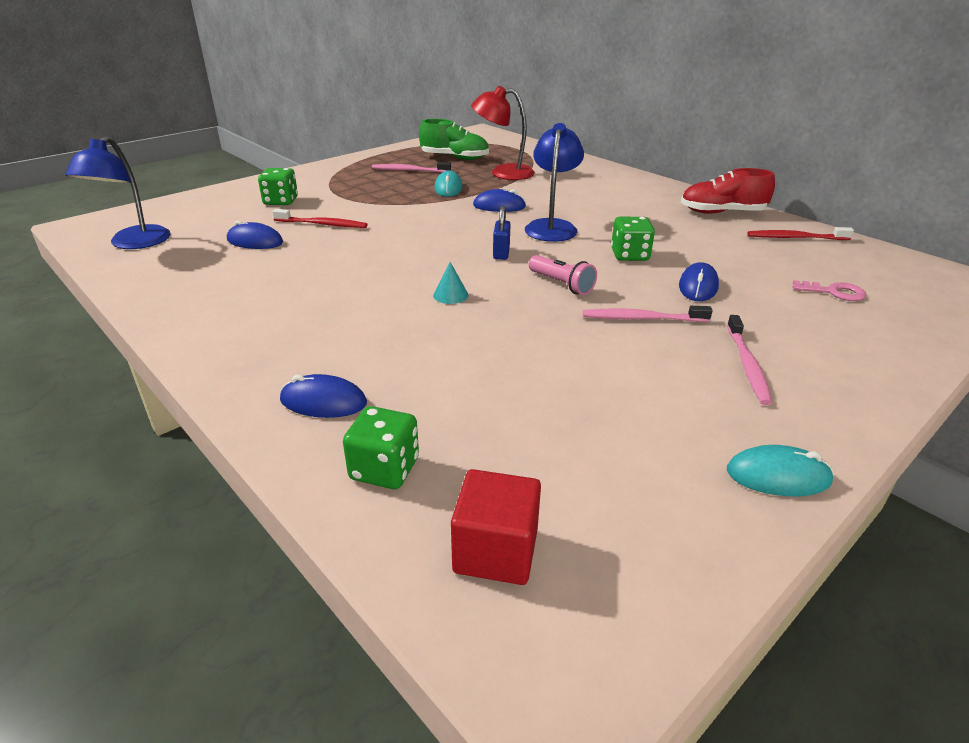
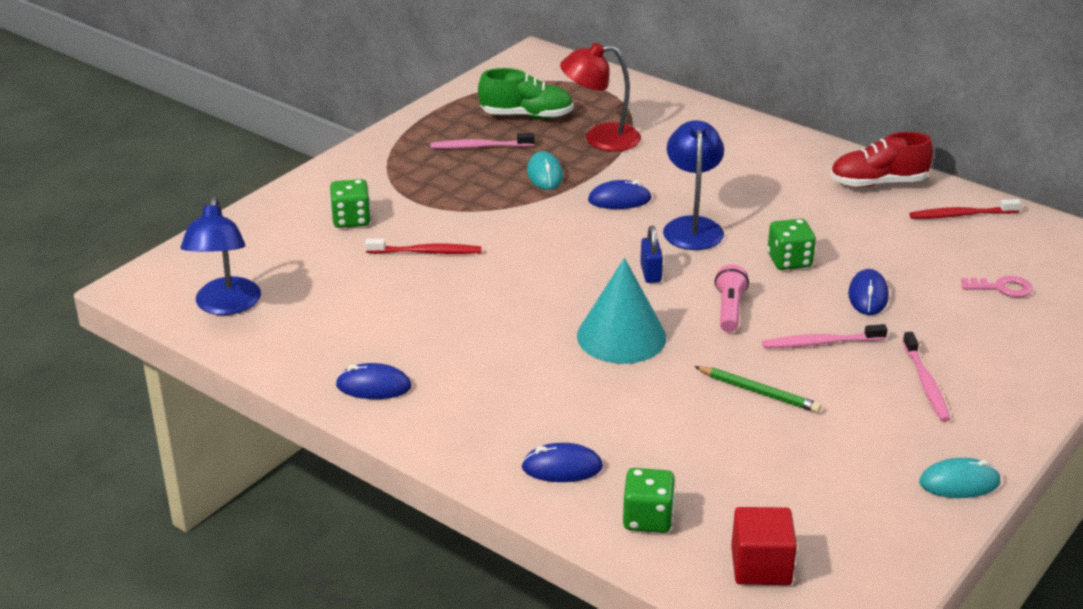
camera: 10 degrees left, 0 degrees up
(255, 241) = (365, 287): blue mouse -> blue mouse (373, 386)
(450, 295) = (621, 336): turquoise cone -> turquoise cone, size x2.41
(561, 284) = (729, 309): pink flashlight -> pink flashlight turned 120 degrees counterclockwise
(565, 354) = (759, 392): none -> green pencil

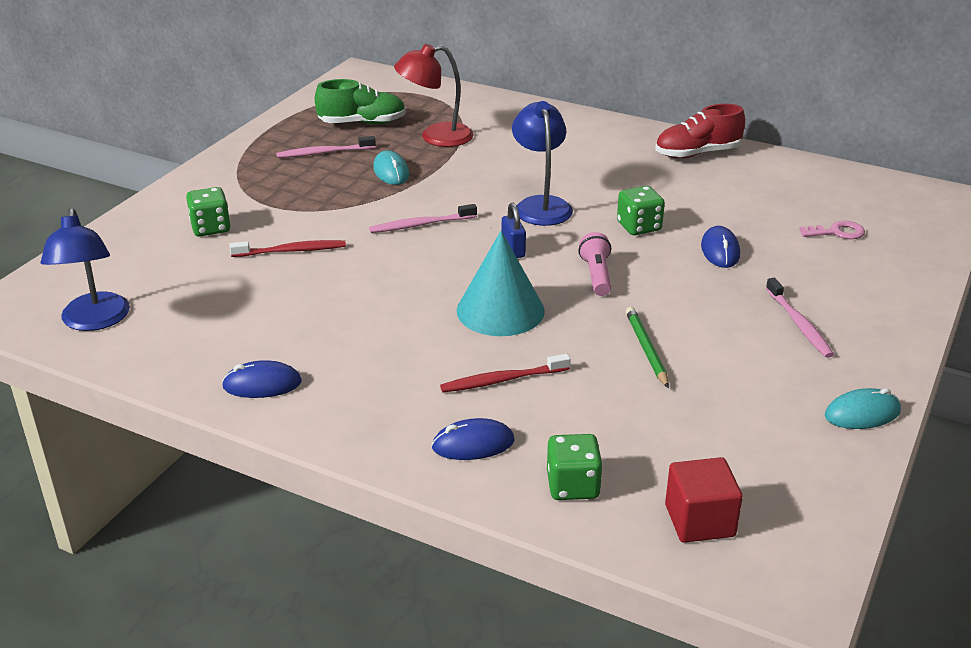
camera: 10 degrees left, 0 degrees up
(619, 200) = (467, 187): blue mouse -> none
(759, 392) = (646, 349): green pencil -> green pencil turned 120 degrees counterclockwise
(820, 343) = (690, 297): pink toothbrush -> pink toothbrush (420, 225)
(961, 215) = (779, 174): red toothbrush -> red toothbrush (502, 380)

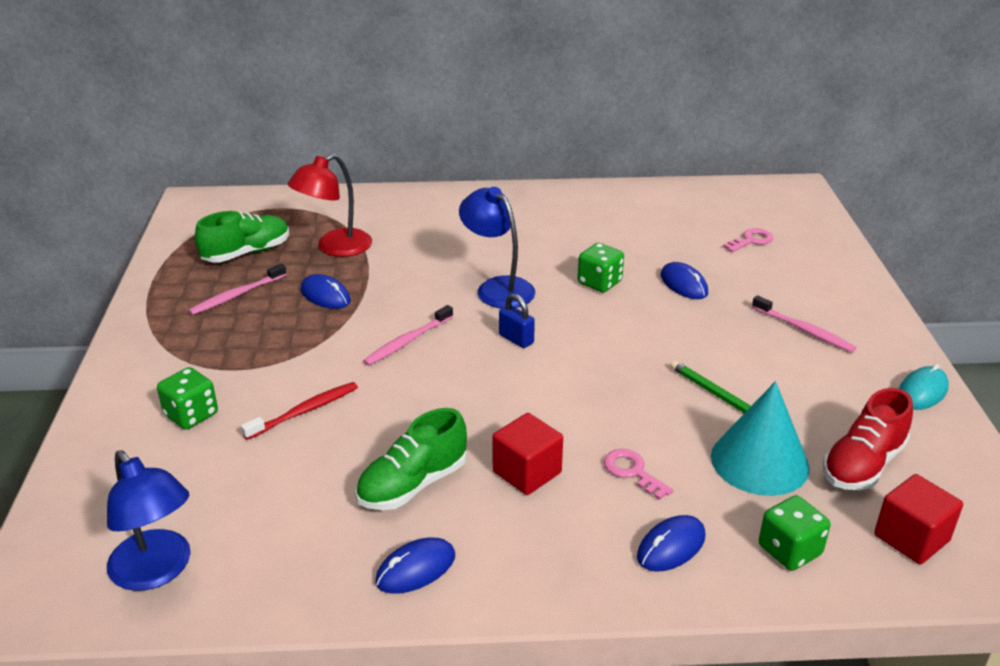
camera: 30 degrees left, 0 degrees up
(318, 328) = (413, 484): none -> green shoe
(391, 172) = (325, 295): turquoise mouse -> blue mouse
(414, 350) = (527, 472): none -> red cube
(500, 310) = (563, 403): turquoise cone -> turquoise cone (759, 461)
(502, 380) = (632, 472): red toothbrush -> pink key
(596, 275) = (610, 340): pink flashlight -> none
(697, 153) = (579, 201): red shoe -> red shoe (862, 464)

